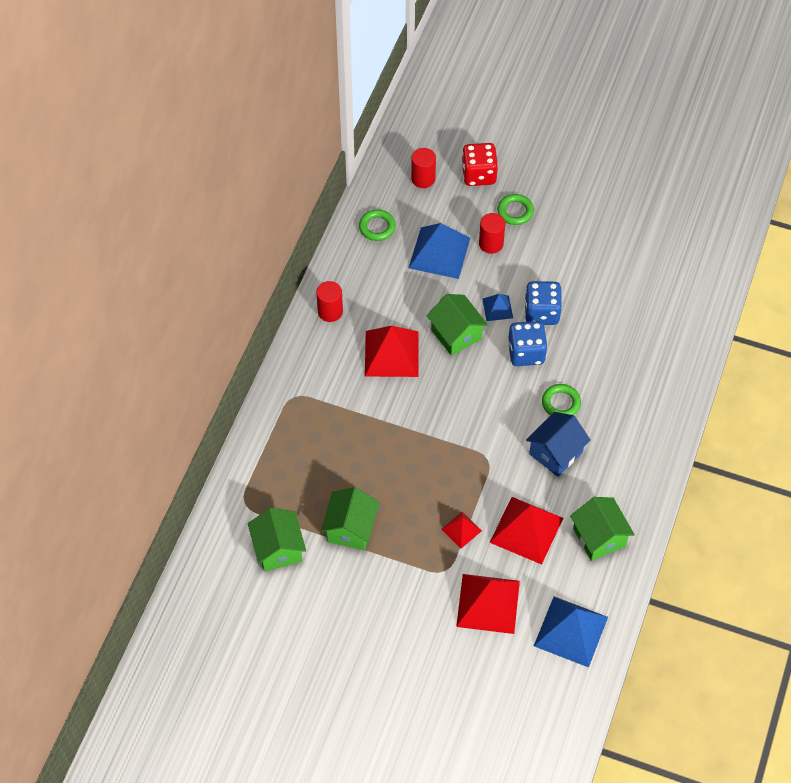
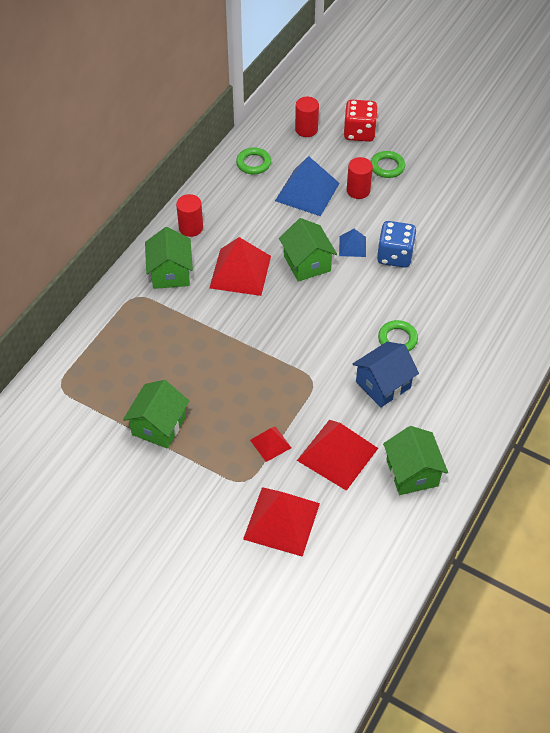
camera: 10 degrees right, 5 degrees down
(278, 549) = (81, 434): green house -> green house (170, 273)
(526, 353) = (372, 289): blue dice -> none
(571, 631) = (363, 563): blue pyramid -> none

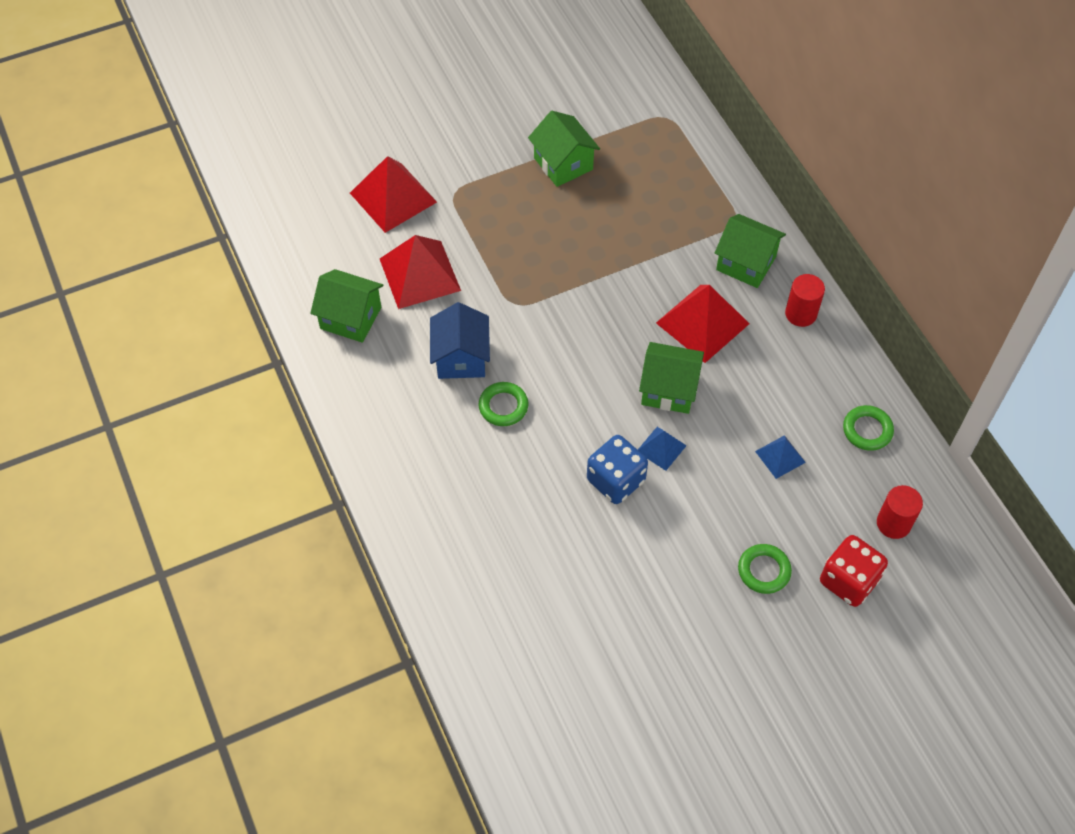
camera: 125 degrees right, 5 degrees up
(270, 444) = (474, 232): red pyramid -> none
(307, 192) = (780, 456): blue pyramid -> blue pyramid, size x0.52
(358, 190) = (745, 511): red cylinder -> none

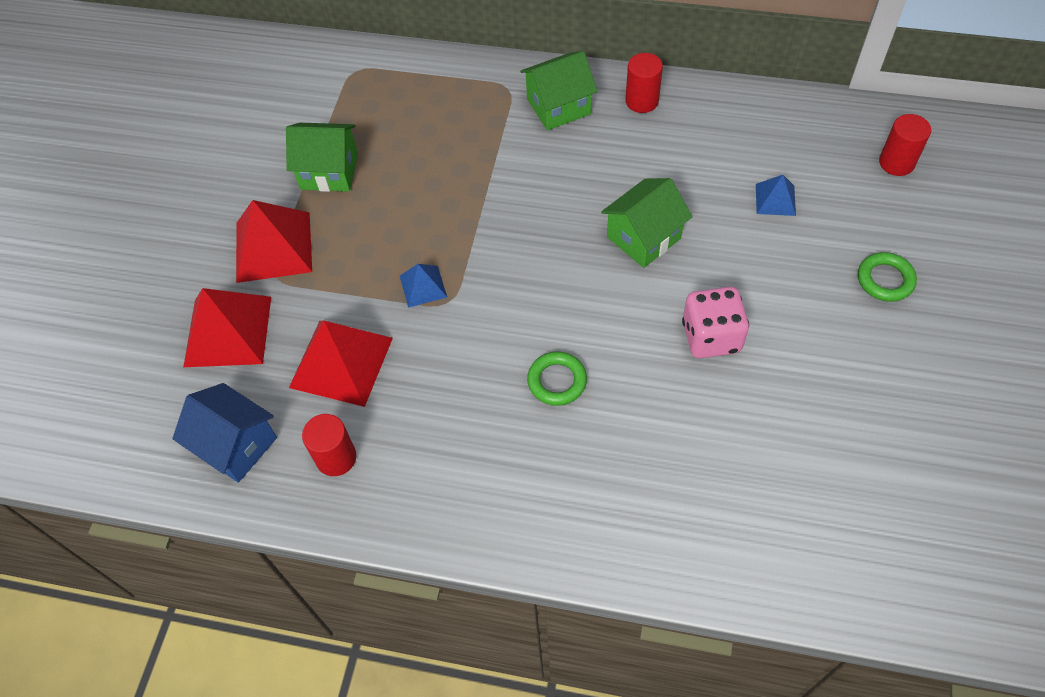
camera: 50 degrees left, 0 degrees up
(351, 318) = (336, 458): green house -> red cylinder
(461, 357) = (470, 384): blue house -> blue house (236, 445)
(615, 480) = (711, 337): blue dice -> pink dice
(661, 448) = (702, 280): blue pyramid -> blue pyramid (423, 286)
(702, 323) = (594, 172): red pyramid -> red pyramid (273, 246)
(848, 581) = (934, 226): red dice -> none
(867, 430) = (792, 126): green ring -> none

